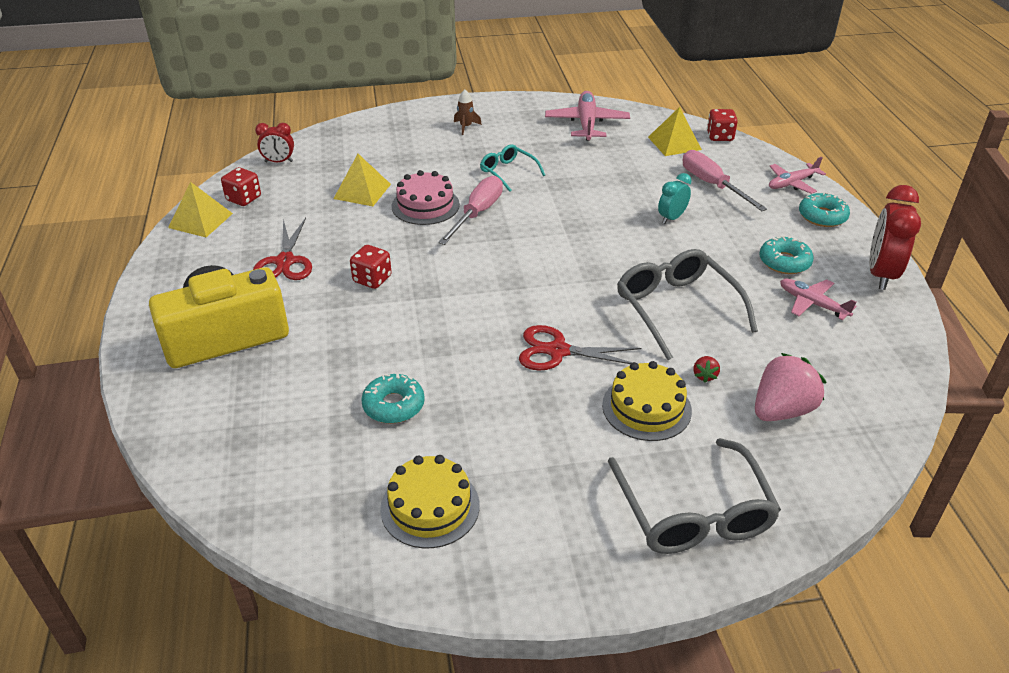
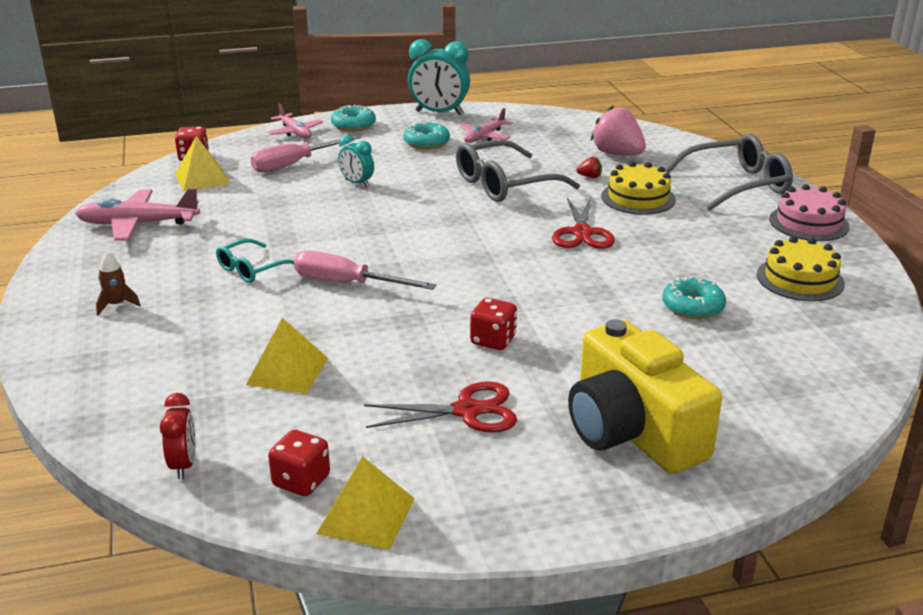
camera: 95 degrees left, 10 degrees down
(425, 205) = (328, 319): pink cake -> pink cake (808, 223)
(880, 274) = (439, 113): red clock -> turquoise clock

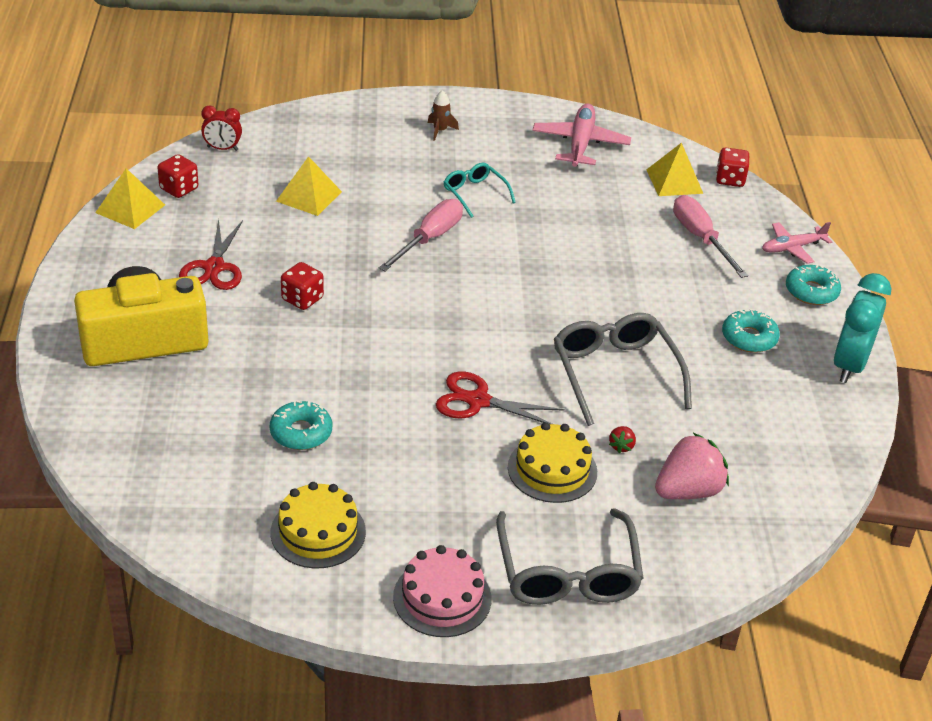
camera: 100 degrees right, 10 degrees up
(357, 183) = (642, 272): turquoise clock -> none
(484, 137) = (762, 387): pink plane -> none

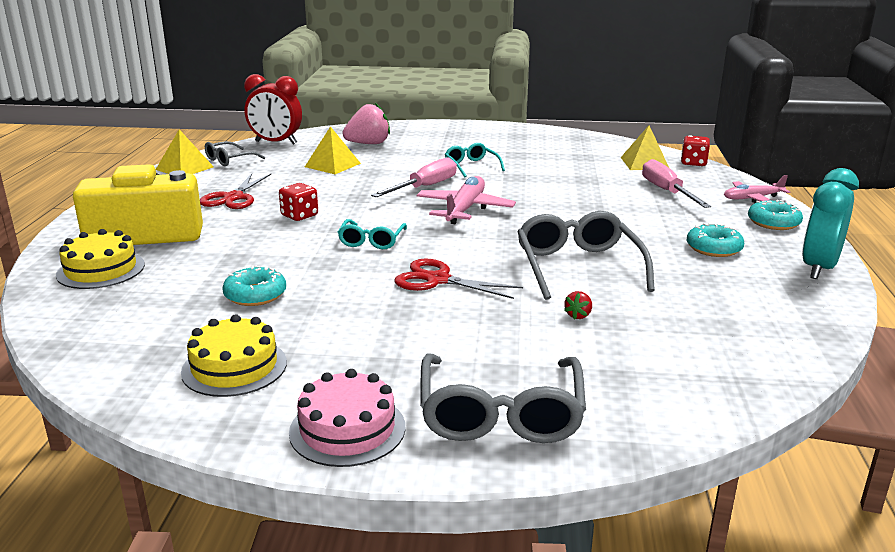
camera: 10 degrees right, 15 degrees down
(179, 189) = (230, 160): red dice -> grey glasses
(222, 149) = (276, 143): red clock -> red clock, size x1.78
(394, 340) = (371, 241): none -> turquoise glasses
(440, 130) = (452, 137): brown rocket -> none
(552, 469) = (501, 329): yellow cake -> yellow cake (101, 270)
(580, 144) = (566, 145): pink plane -> pink plane (464, 209)
(688, 491) = (648, 351): pink strawberry -> pink strawberry (368, 144)

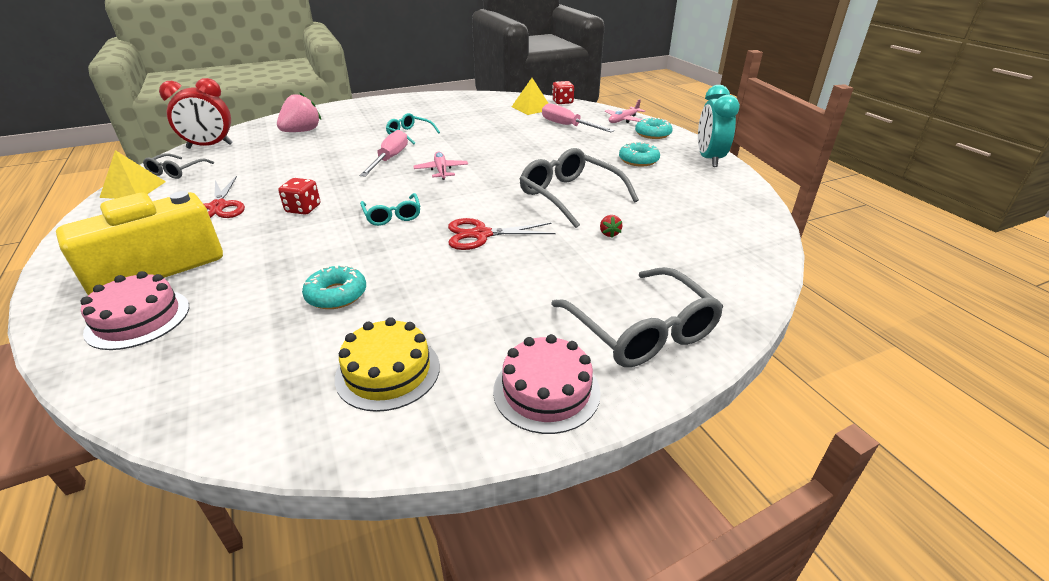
camera: 30 degrees left, 10 degrees up
(101, 270) = (138, 319): yellow cake -> pink cake
(332, 165) = (287, 156): yellow pyramid -> none
(464, 209) = (441, 171): pink plane -> pink plane, size x0.64

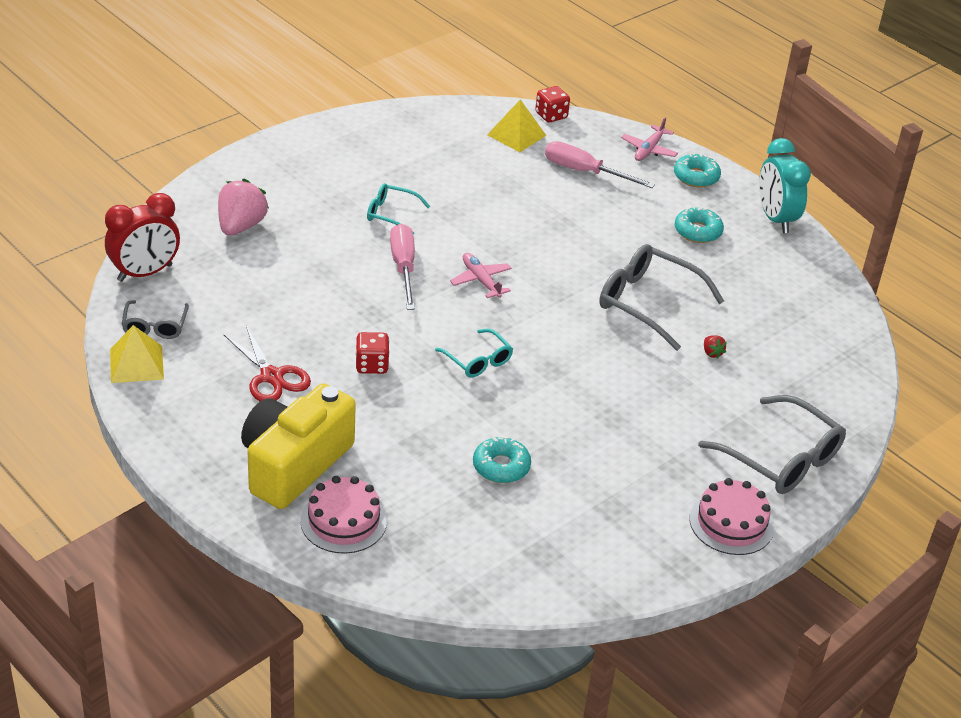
camera: 20 degrees left, 5 degrees up
(388, 371) = (602, 529): yellow cake -> none
(481, 235) = (587, 373): red scissors -> none

